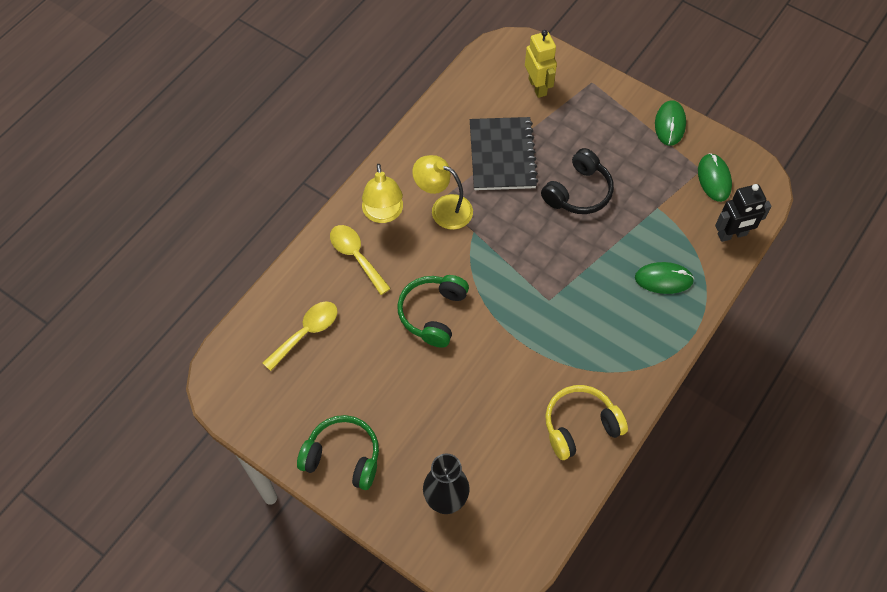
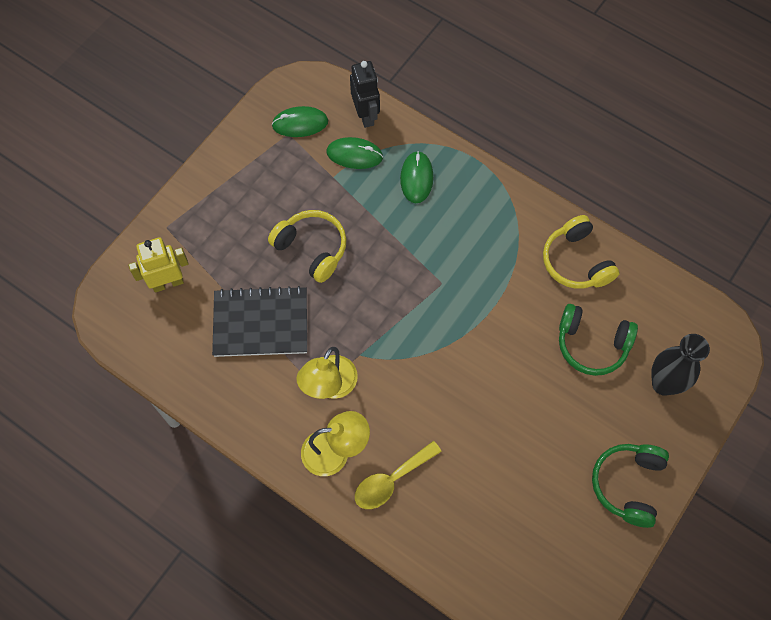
camera: 90 degrees left, 5 degrees up
(306, 332) = (488, 531): yellow spoon -> none
(433, 313) = (461, 396): green headphones -> green headphones (592, 344)
(578, 192) = (312, 248): black headphones -> yellow headphones
(670, 124) = (229, 156): green mouse -> green mouse (354, 155)

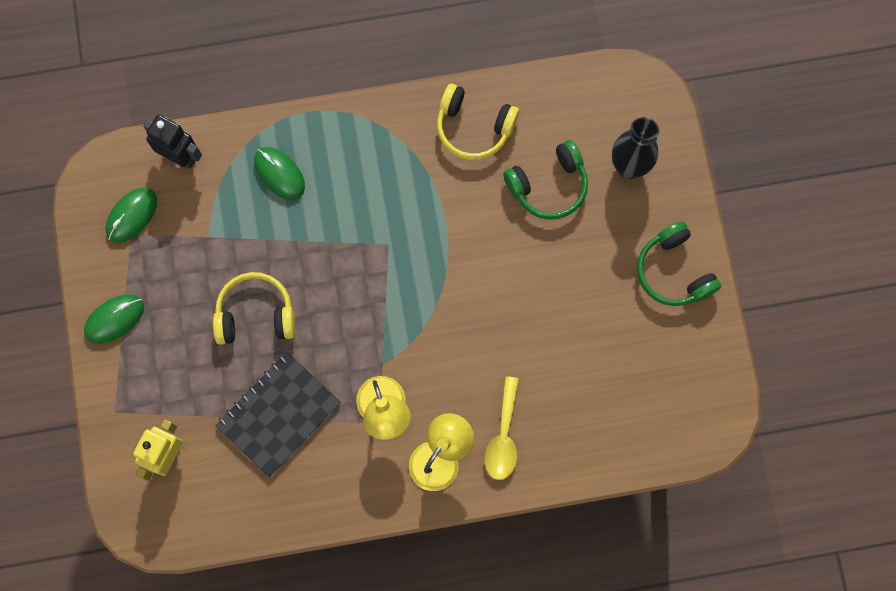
camera: 45 degrees left, 10 degrees up
(354, 155) = (207, 201): green mouse -> green mouse (114, 319)

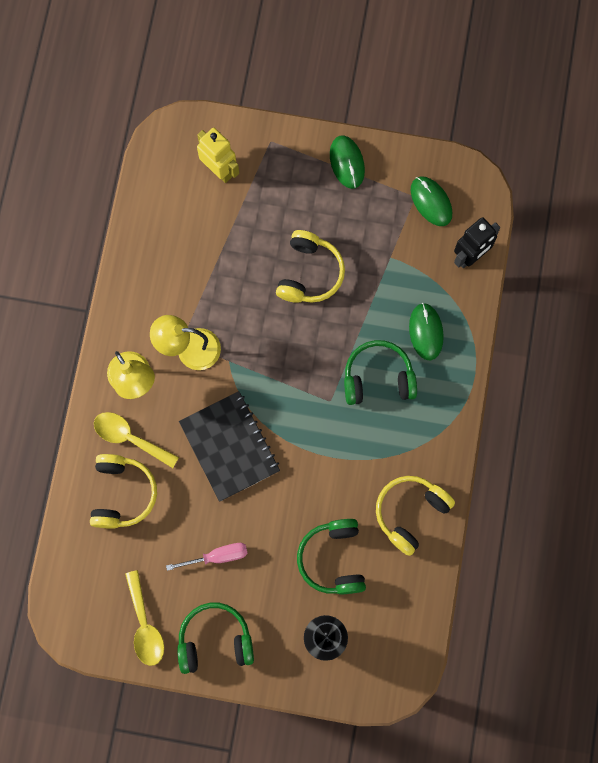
camera: 110 degrees right, 0 degrees up
(278, 414) = (219, 265): black notebook -> black notebook (229, 446)
(279, 174) = (426, 332): green mouse -> green mouse turned 75 degrees counterclockwise
(346, 205) = (378, 378): none -> green headphones
(564, 421) = (122, 494): none -> yellow headphones
(590, 300) = (217, 556): none -> pink screwdriver
(687, 346) = (145, 625): none -> yellow spoon

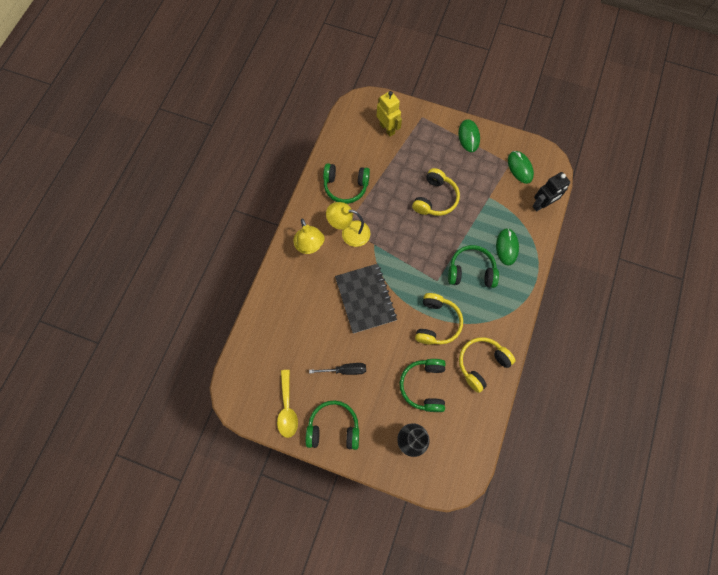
camera: 10 degrees right, 5 degrees down
(122, 494) = (289, 317): yellow headphones -> yellow headphones (436, 323)
(129, 438) = (300, 282): yellow spoon -> none
(171, 277) = (345, 186): none -> green headphones
(217, 556) = (345, 370): pink screwdriver -> black screwdriver

